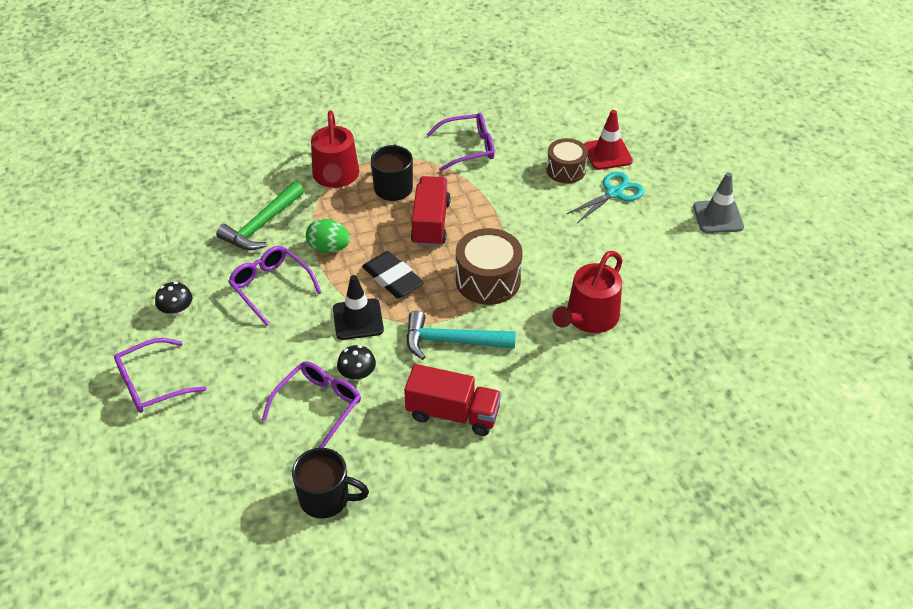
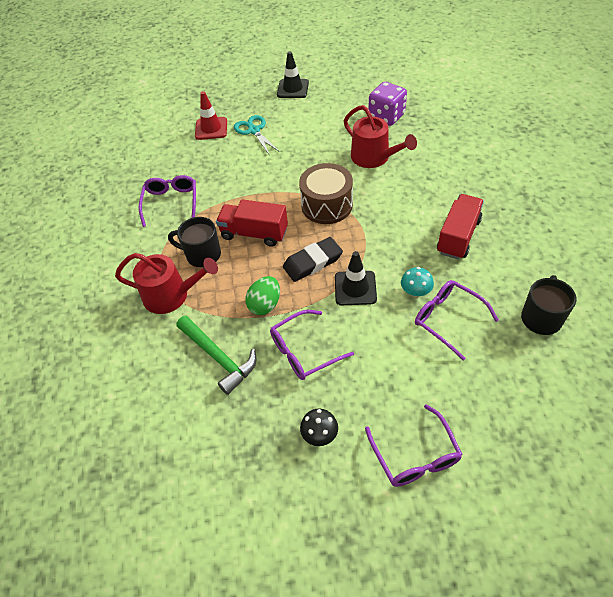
camera: 75 degrees left, 5 degrees up
(357, 374) = (415, 291): black mushroom -> turquoise mushroom
(452, 341) = (387, 231): turquoise hammer -> none
(565, 170) = (220, 151): brown drum -> none
(684, 324) = (386, 116): none -> purple dice
(718, 217) = (293, 89): grey traffic cone -> black traffic cone

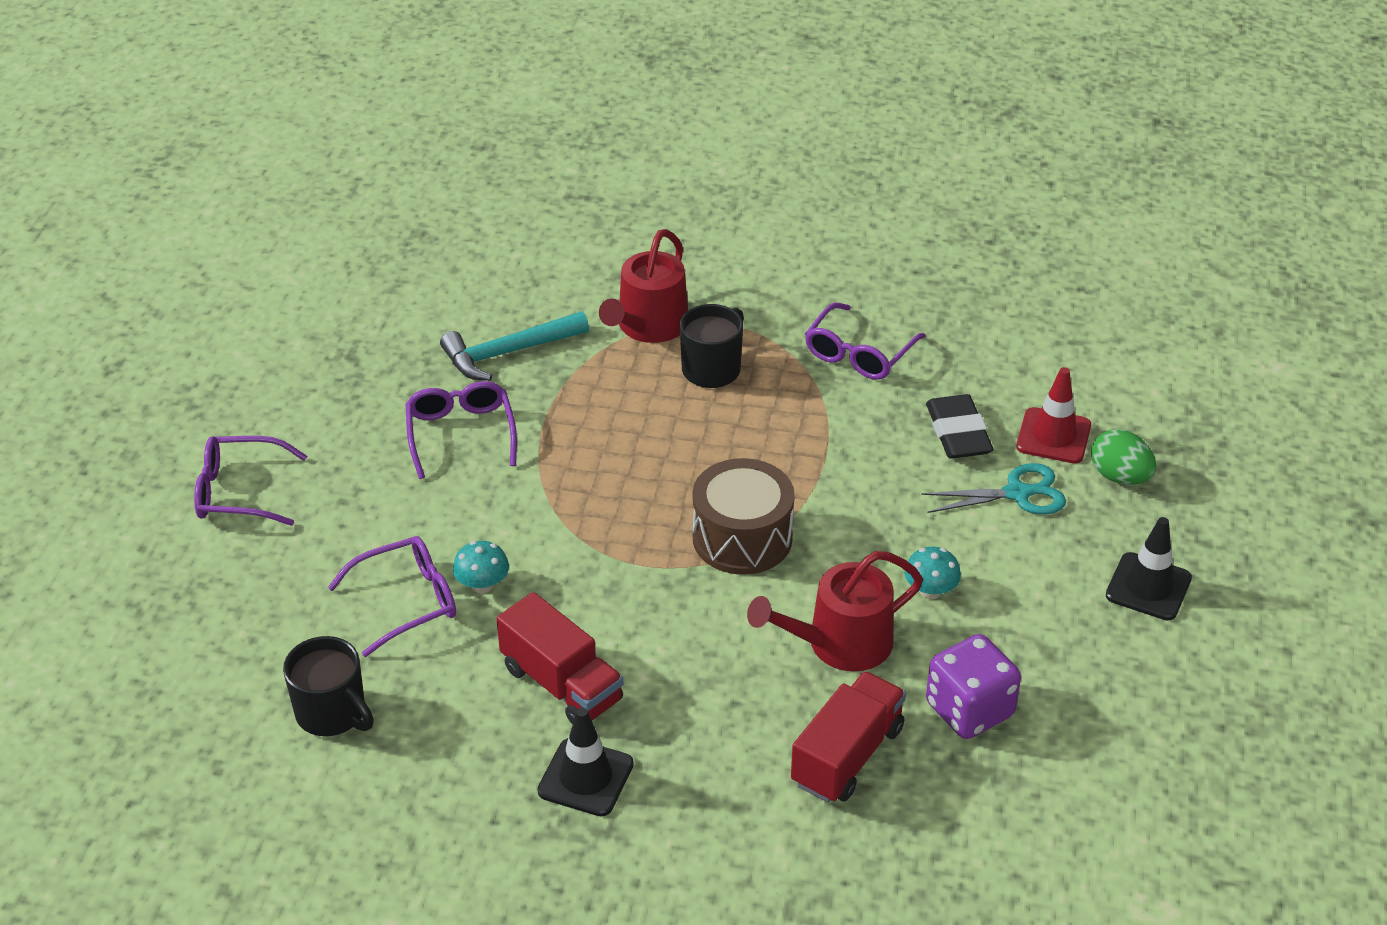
camera: 105 degrees right, 10 degrees down
(171, 202) = (858, 354): purple glasses -> purple glasses turned 105 degrees clockwise
(218, 357) = (508, 353): green hammer -> turquoise hammer
(254, 233) = (725, 434): red truck -> red truck (847, 756)
(265, 305) = (569, 414): green egg -> green egg (1119, 477)
(312, 262) = (619, 485): black eraser -> black eraser (958, 433)
(319, 434) = (330, 417): black mushroom -> none
(327, 141) = (930, 590): none -> turquoise mushroom
(355, 288) = (535, 518): black traffic cone -> black traffic cone (585, 777)

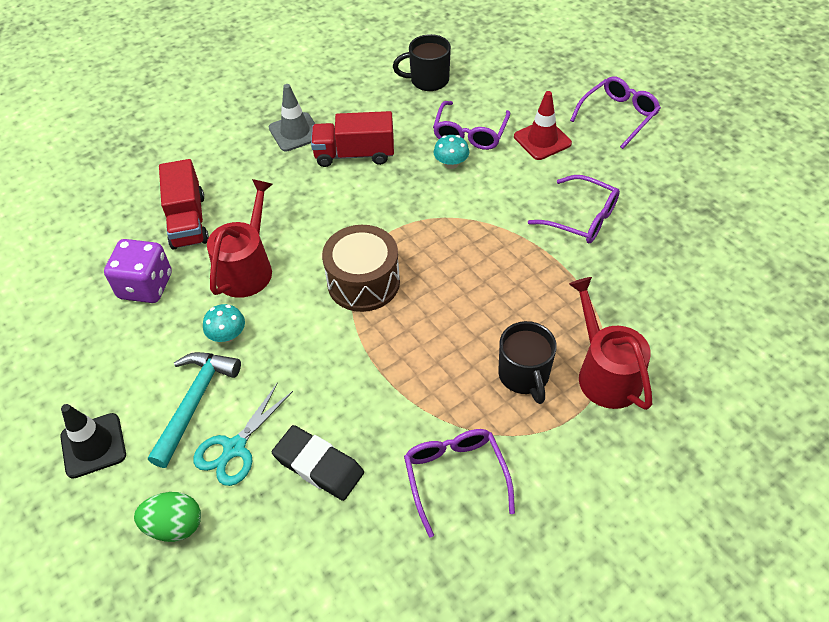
camera: 135 degrees right, 10 degrees up
(508, 353) = (643, 282): turquoise hammer -> turquoise hammer (194, 402)
(585, 777) = (295, 132): black traffic cone -> grey traffic cone
(1053, 436) = (251, 523): red traffic cone -> red traffic cone (542, 140)

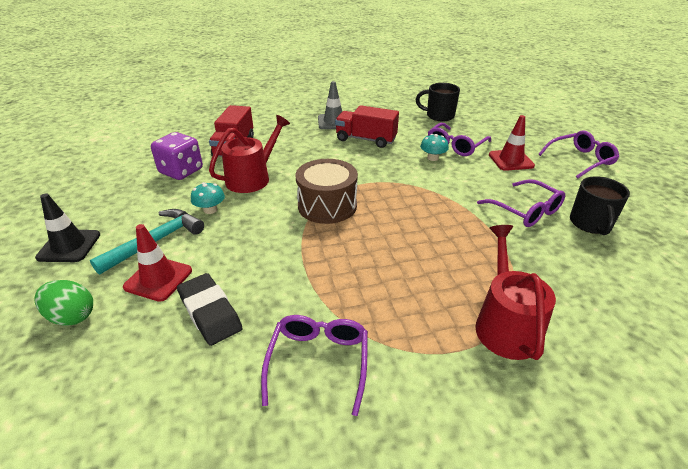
camera: 20 degrees right, 15 degrees down
(235, 448) = (158, 279): turquoise scissors -> red traffic cone
(524, 376) = (425, 303): black mug -> black mug (590, 224)

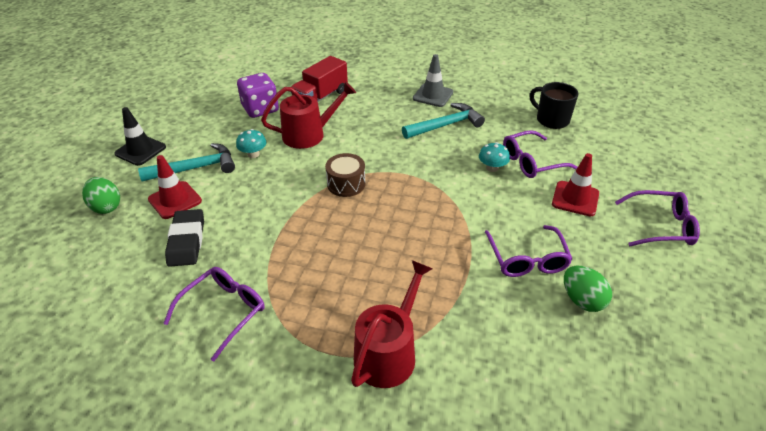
camera: 30 degrees right, 5 degrees up
(327, 206) = (346, 184): brown drum -> brown drum, size x0.67
(366, 139) = (445, 125): red truck -> turquoise hammer
(590, 224) = (582, 300): black mug -> green egg

